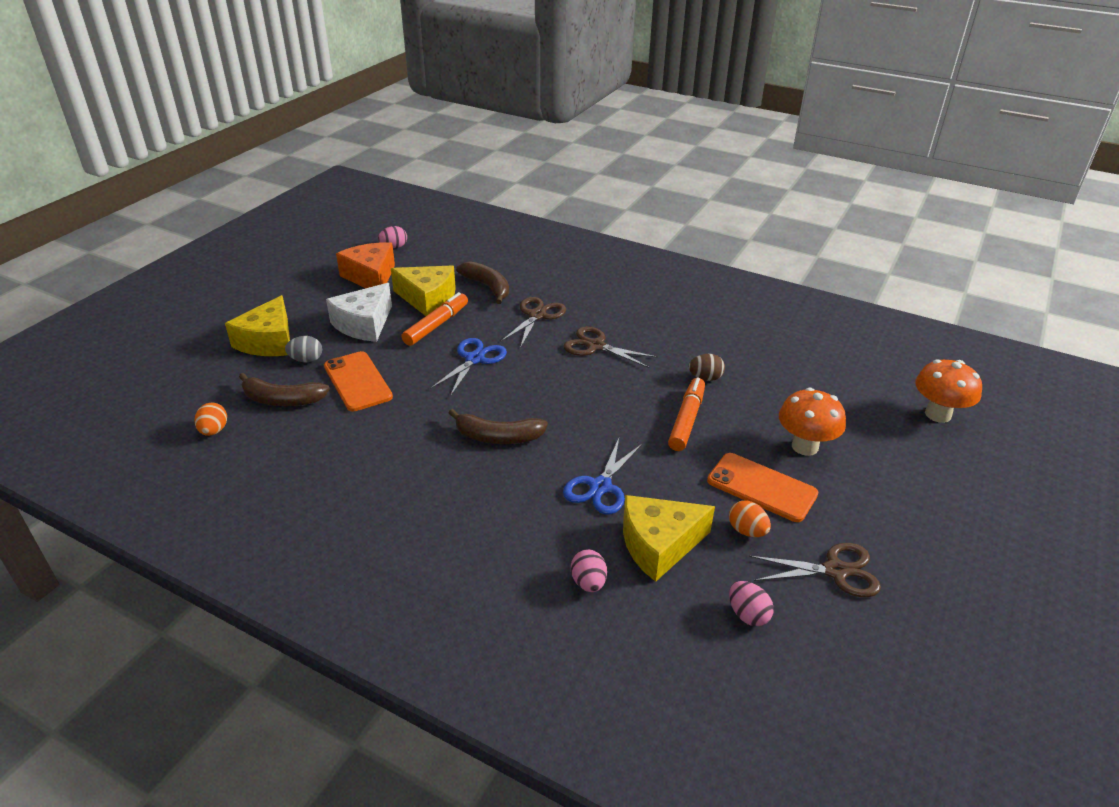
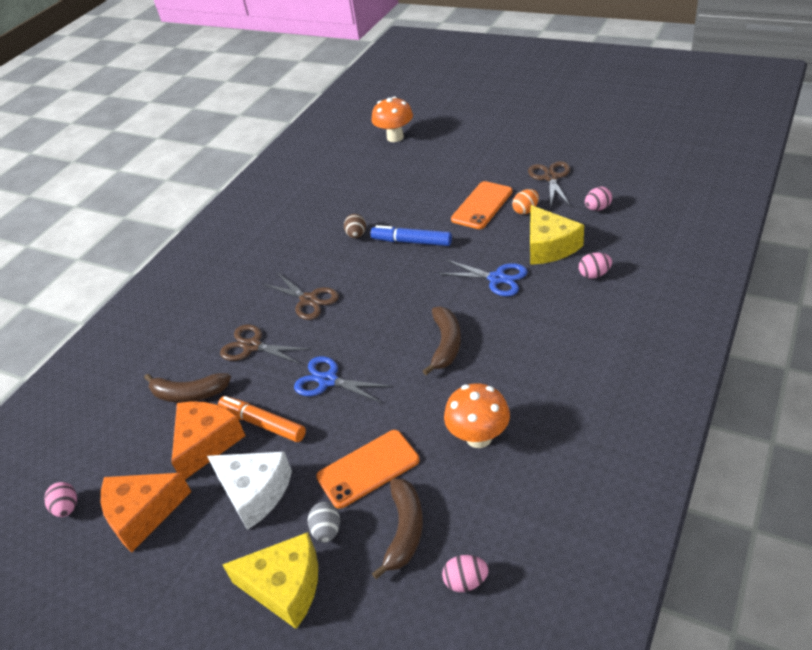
camera: 85 degrees left, 5 degrees up
(214, 431) = (466, 581): orange egg -> pink egg
(428, 299) = (206, 443): yellow cheese -> orange cheese
(488, 287) = (189, 394): brown banana -> brown banana turned 135 degrees counterclockwise
(595, 346) = (309, 300): brown scissors -> brown scissors turned 75 degrees counterclockwise
(686, 420) = (411, 242): orange marker -> blue marker
(805, 446) = (436, 188): orange mushroom -> orange mushroom (479, 437)

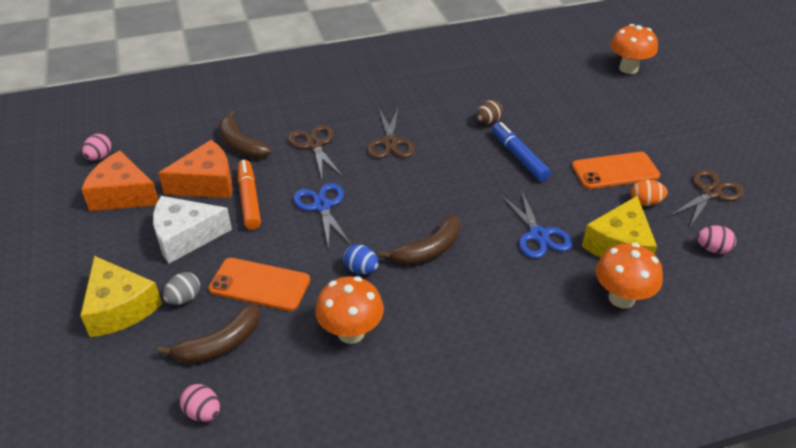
camera: 40 degrees right, 0 degrees up
(254, 492) = (185, 237): white cheese -> white cheese turned 90 degrees clockwise
(422, 395) = (361, 269): none -> blue egg
(594, 274) = (621, 298): pink egg -> orange mushroom

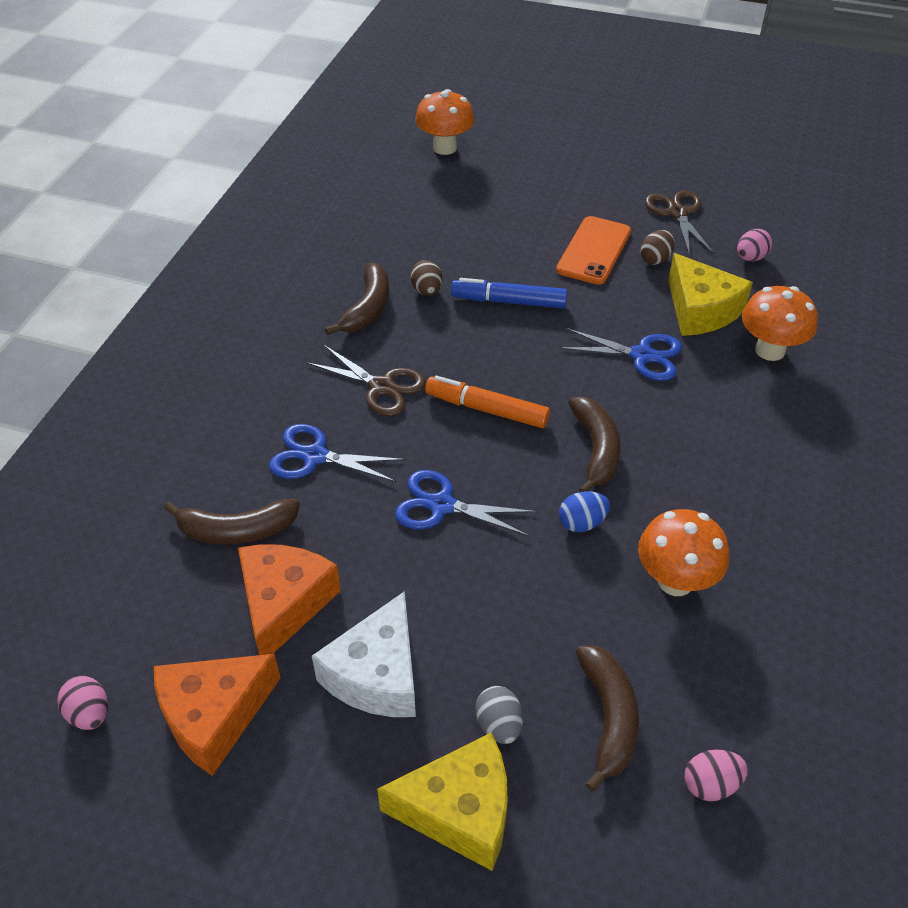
camera: 55 degrees left, 5 degrees up
(249, 199) = (362, 572): orange marker -> orange marker (486, 409)
(259, 285) = (533, 632): orange phone -> none
(314, 145) = (315, 456): brown scissors -> blue scissors
(447, 108) = (368, 308): none -> brown banana
(645, 202) = (655, 259): orange egg -> brown egg

